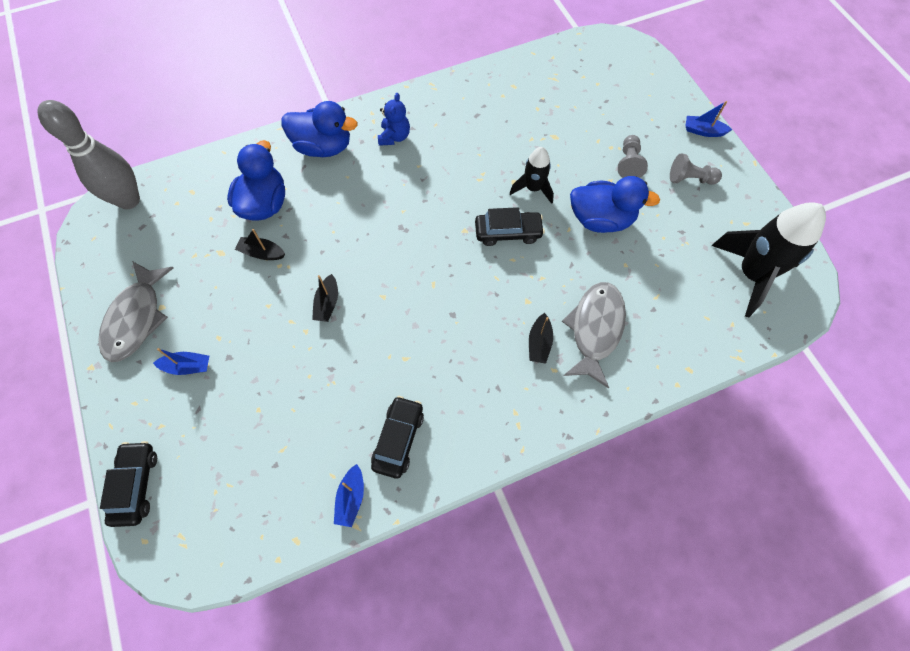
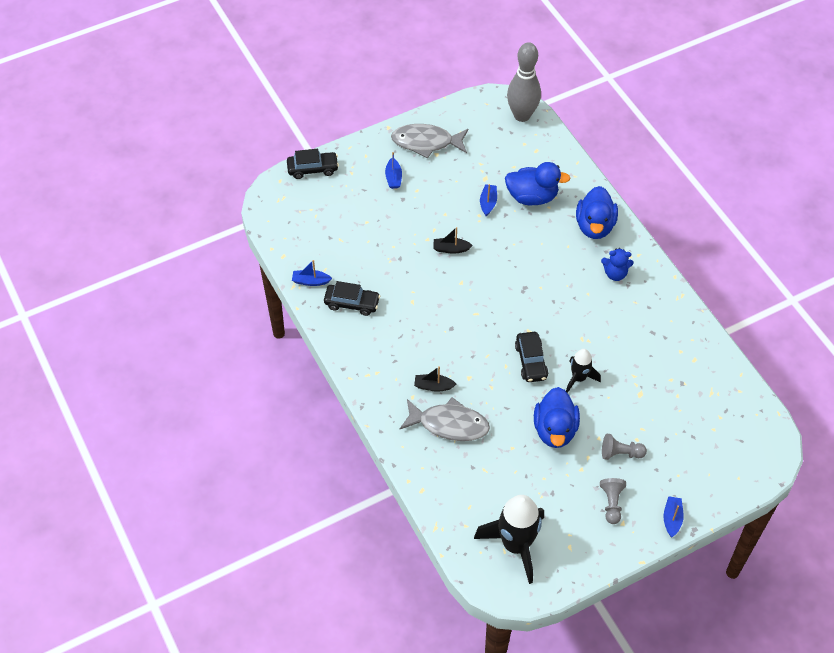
camera: 85 degrees right, 10 degrees down
(262, 253) = (488, 203): black boat -> blue boat

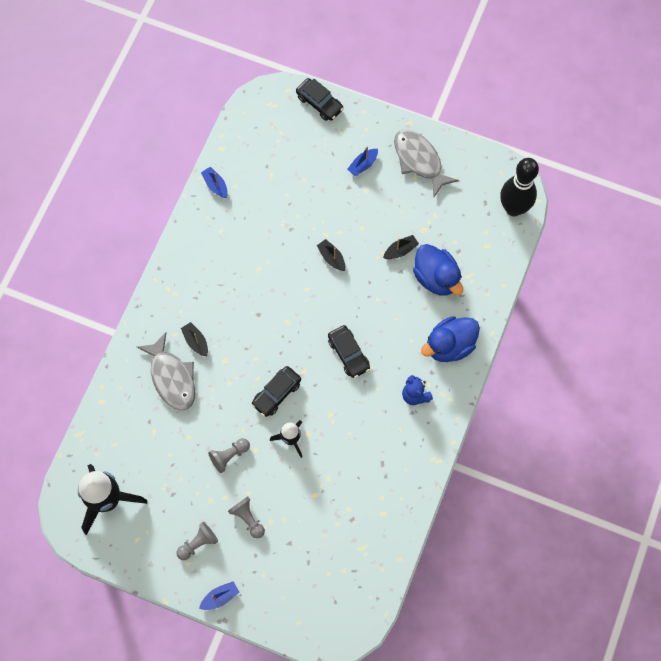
camera: 50 degrees right, 15 degrees up
(352, 303) = (220, 229): black car -> black car (348, 354)
(488, 203) = (400, 250): blue boat -> black boat
(522, 115) = (513, 208): grey bowling pin -> black bowling pin
(555, 430) = (229, 456): blue duck -> grey pawn

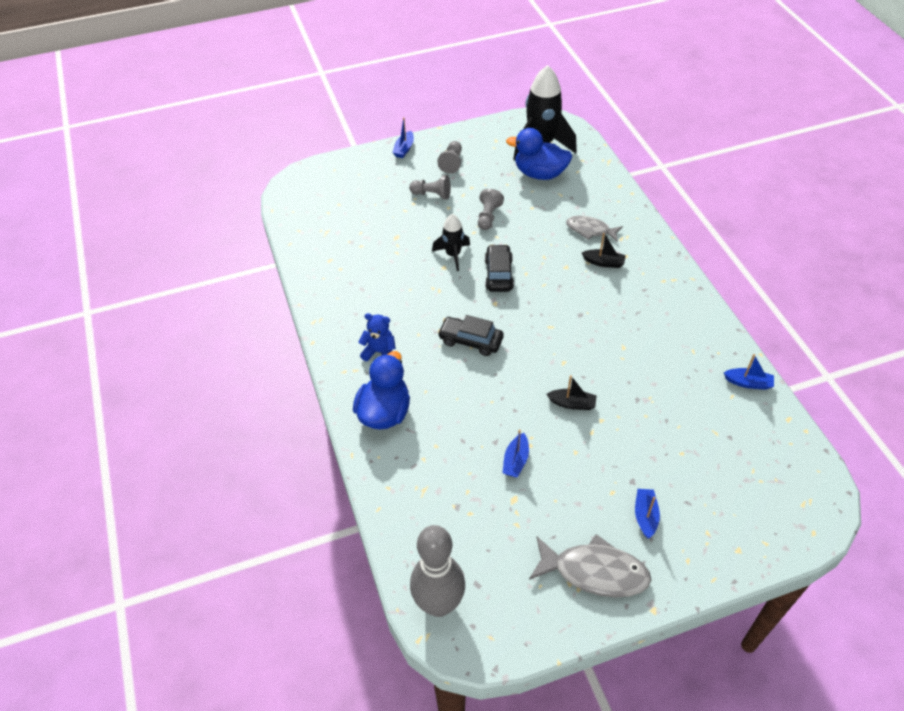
camera: 140 degrees right, 20 degrees down
(172, 377) = (590, 230): grey fish -> grey fish, size x0.64
(319, 103) = (766, 546): black car -> none
(400, 250) = (515, 461): black boat -> blue boat
(436, 278) = (454, 462): blue duck -> blue duck (540, 174)
(513, 208) = (439, 604): black bowling pin -> grey bowling pin

